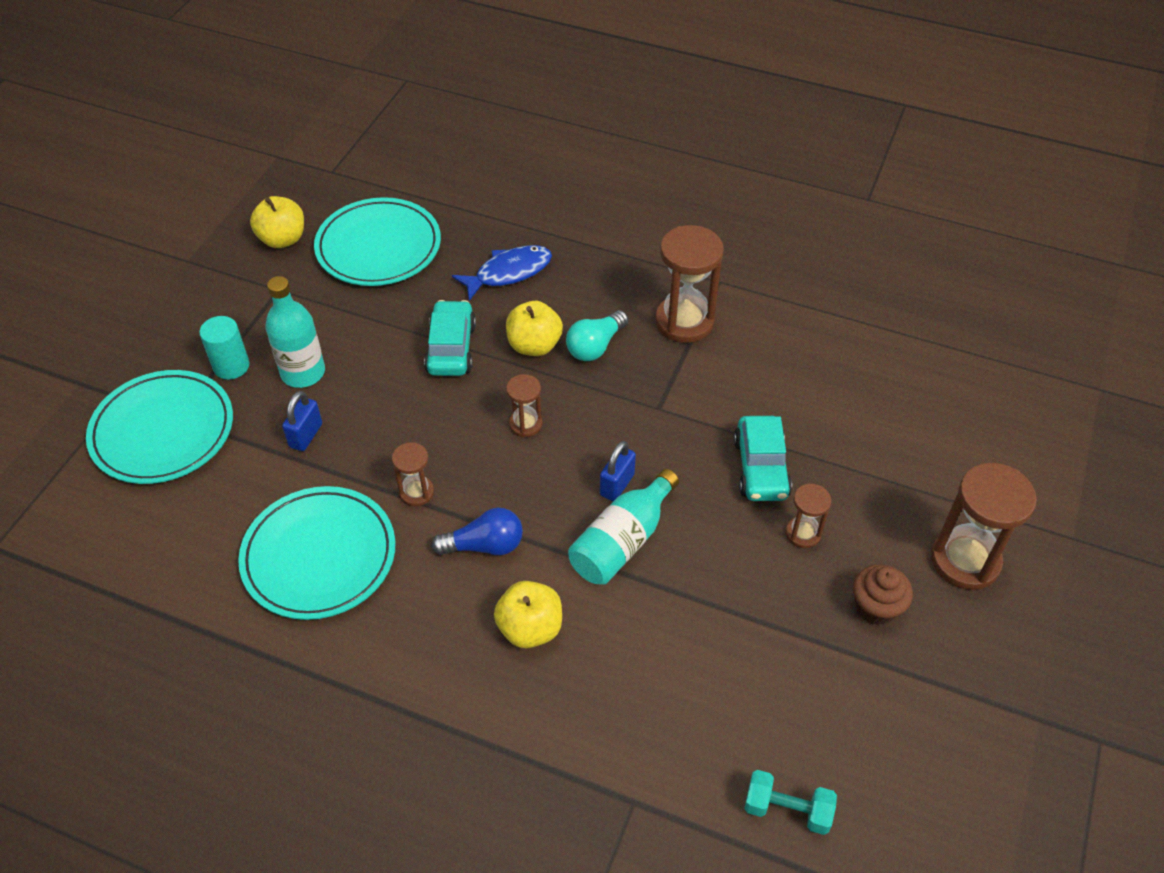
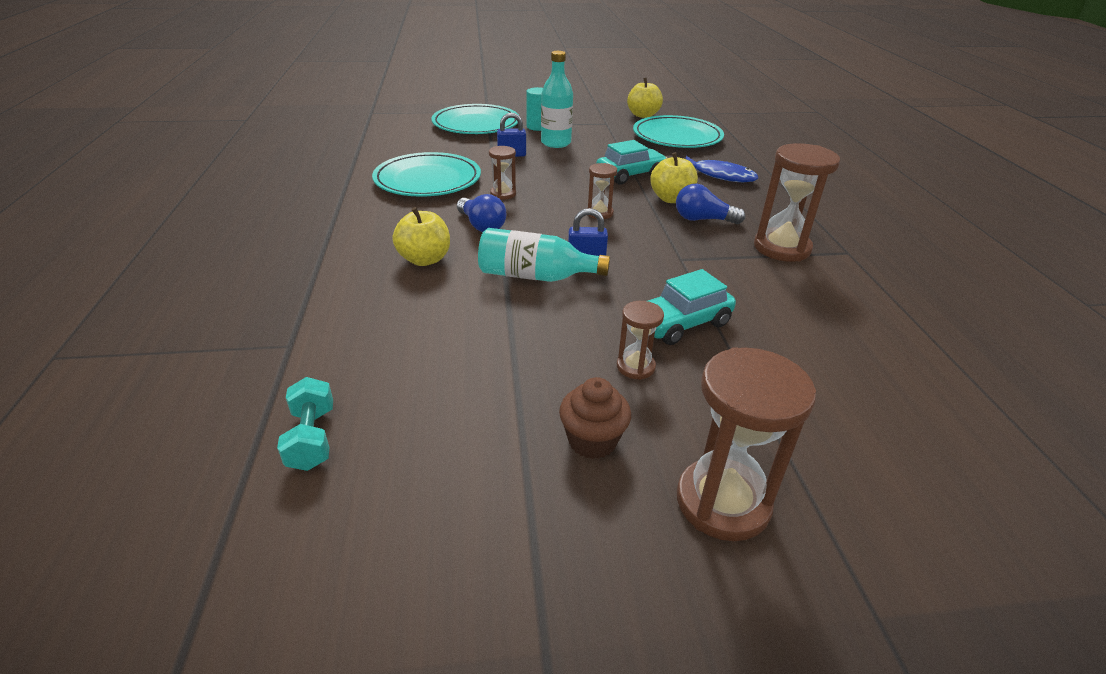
camera: 60 degrees right, 15 degrees down
(595, 346) = (703, 219): turquoise light bulb -> blue light bulb

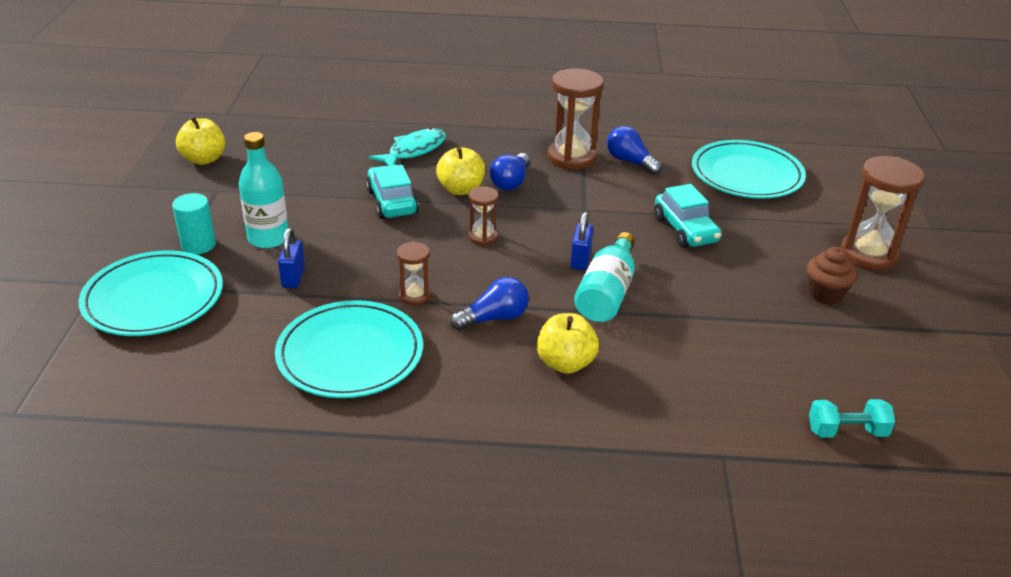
camera: 80 degrees left, 0 degrees up
(635, 367) = (742, 261): brown hourglass -> none
(677, 137) = (293, 152): turquoise plate -> turquoise plate (746, 175)
(720, 175) = (414, 151): blue fish -> turquoise fish
(807, 284) = (630, 162): none -> blue light bulb

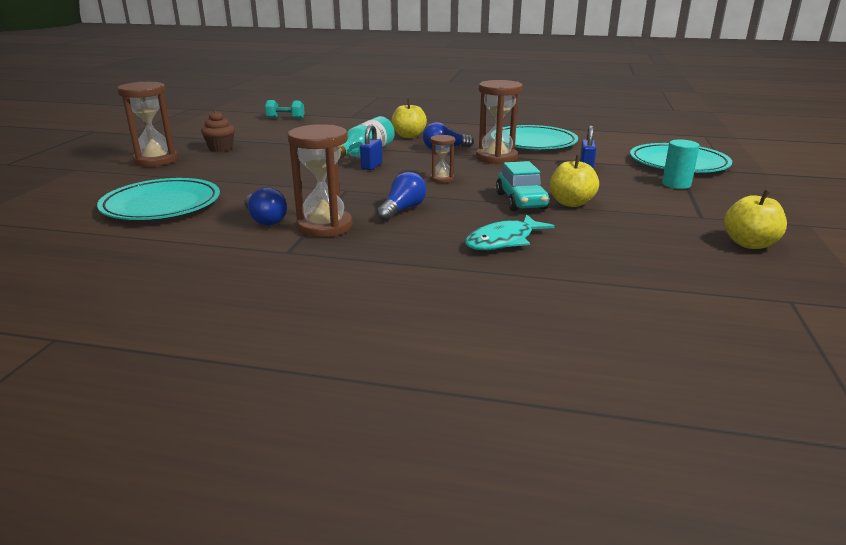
camera: 170 degrees left, 10 degrees down
(268, 238) = (621, 185): turquoise bottle -> none
(414, 296) = (496, 158): brown hourglass -> brown hourglass, size x1.90
(461, 189) = (454, 207): yellow apple -> yellow apple (571, 203)
(685, 230) = (273, 176): turquoise car -> none

